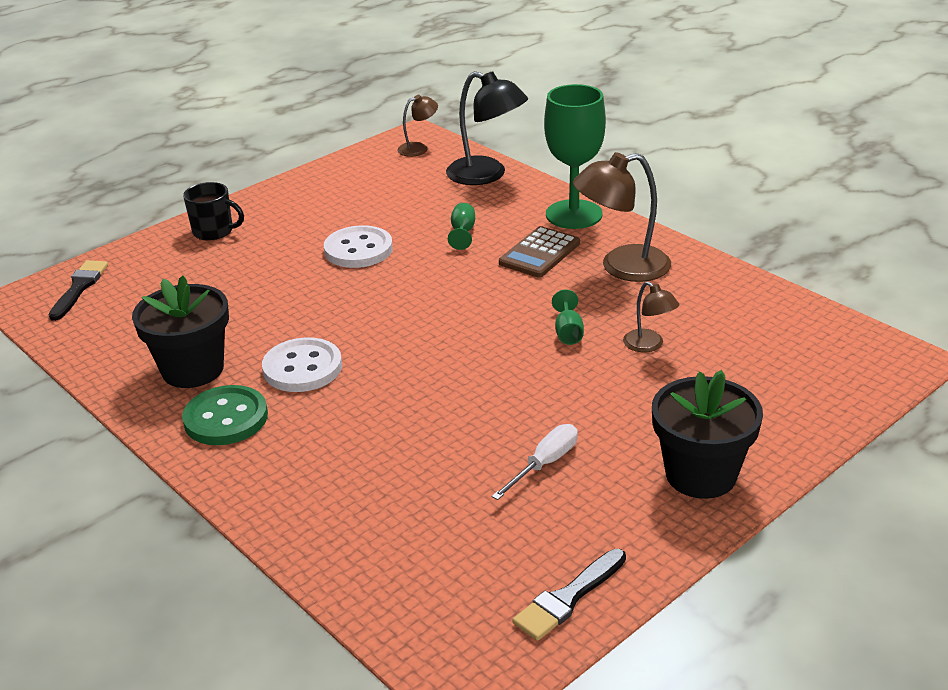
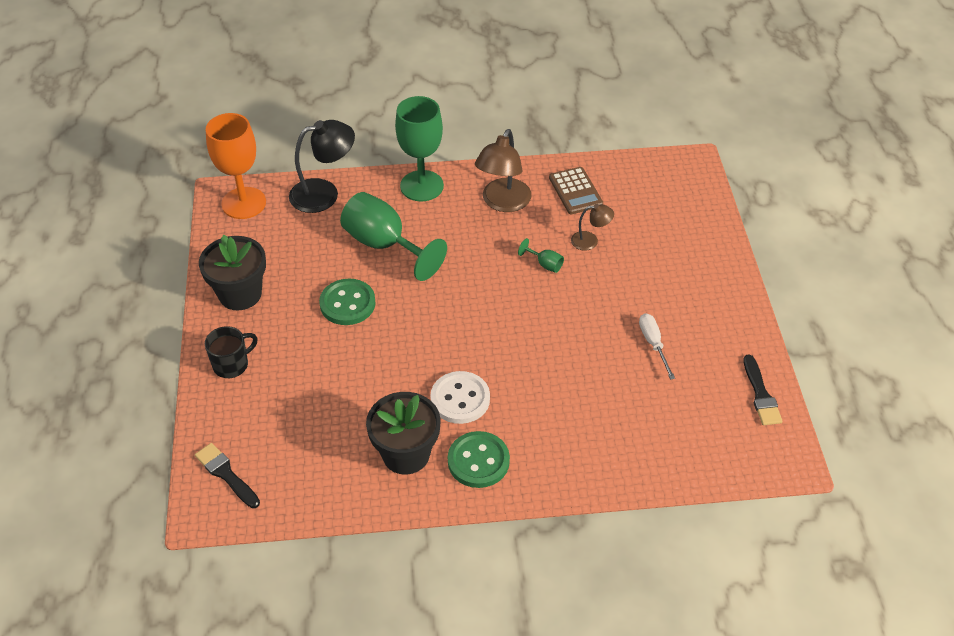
camera: 55 degrees left, 15 degrees up
(358, 250) = (347, 303): white button -> green button
(418, 148) = (244, 203): brown lamp -> orange goblet
(463, 232) = (384, 245): green goblet -> green goblet, size x2.43
(539, 253) = (449, 226): brown calculator -> brown calculator (575, 191)
(701, 475) = (714, 291): black flower pot -> black flower pot (240, 294)

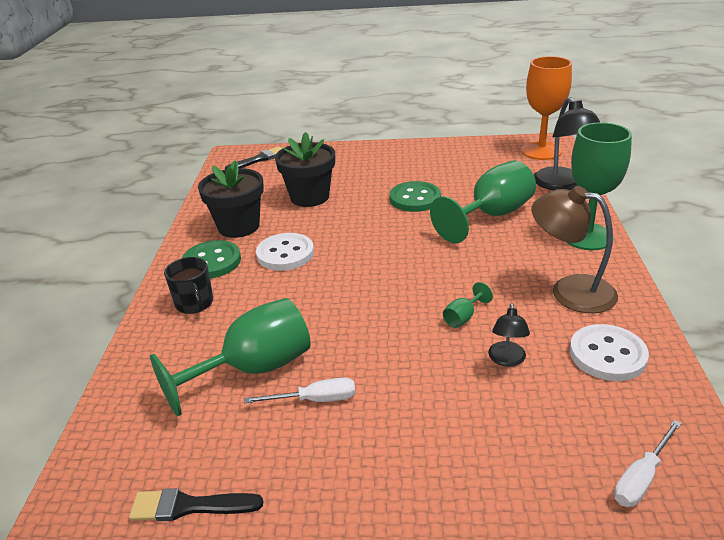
camera: 100 degrees right, 15 degrees down
(232, 364) = (358, 156): black mug -> black mug (195, 303)
(240, 294) = (431, 155): black flower pot -> black flower pot (310, 197)
(575, 191) = (607, 355): brown calculator -> white button
(590, 241) = (507, 360): brown lamp -> black lamp
(629, 388) = (254, 369): none -> green goblet
(678, 190) = (641, 478): none -> white screwdriver

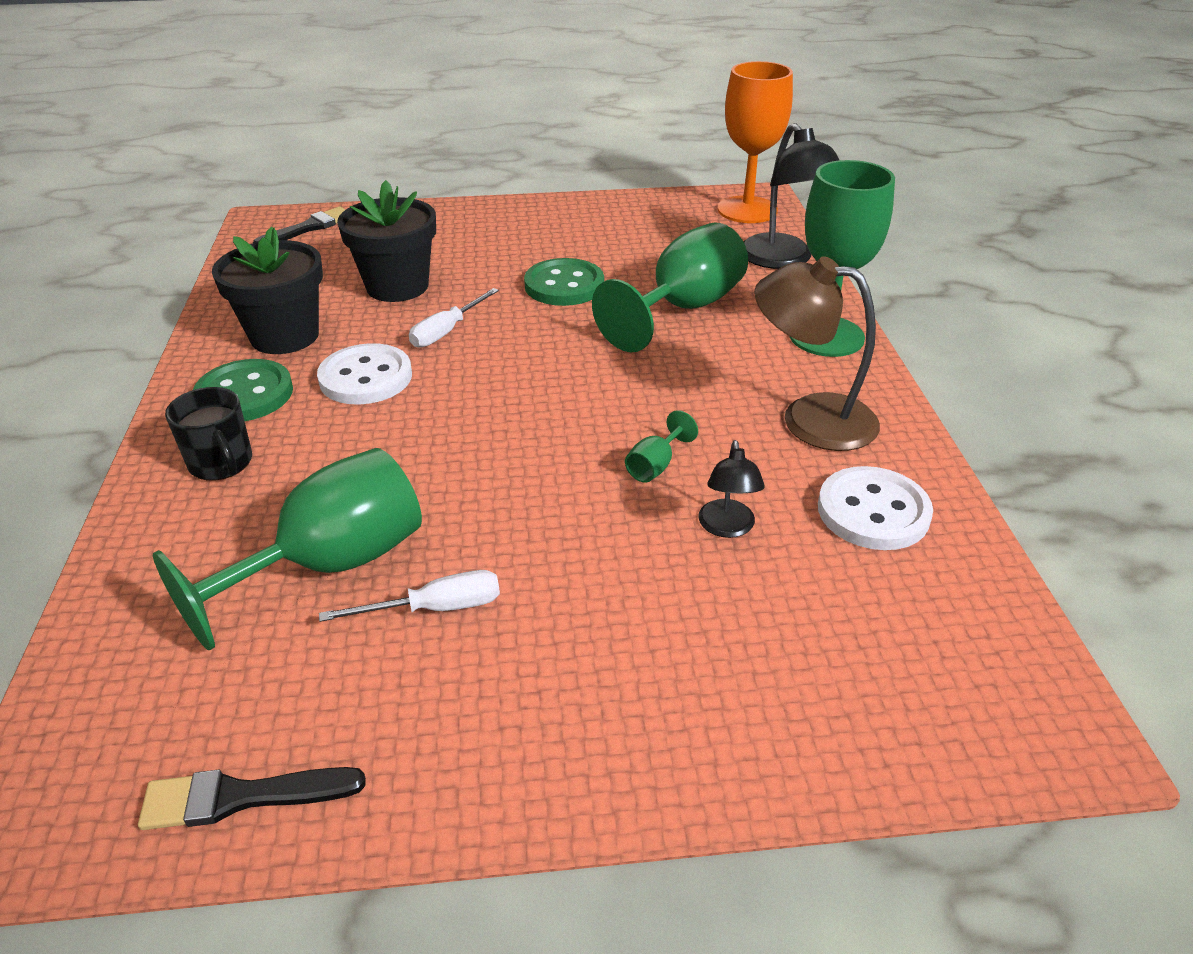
camera: 10 degrees left, 5 degrees up
(641, 478) = (939, 692): white screwdriver -> white screwdriver (446, 331)

